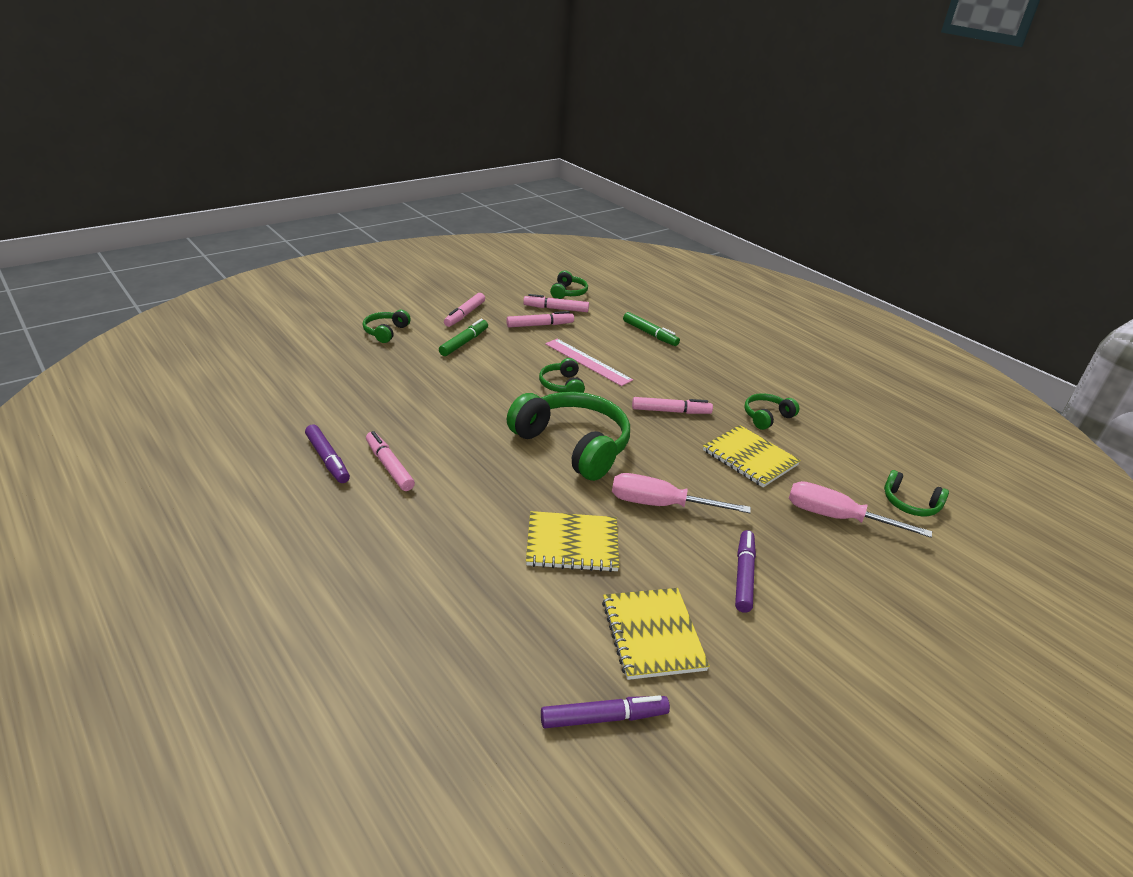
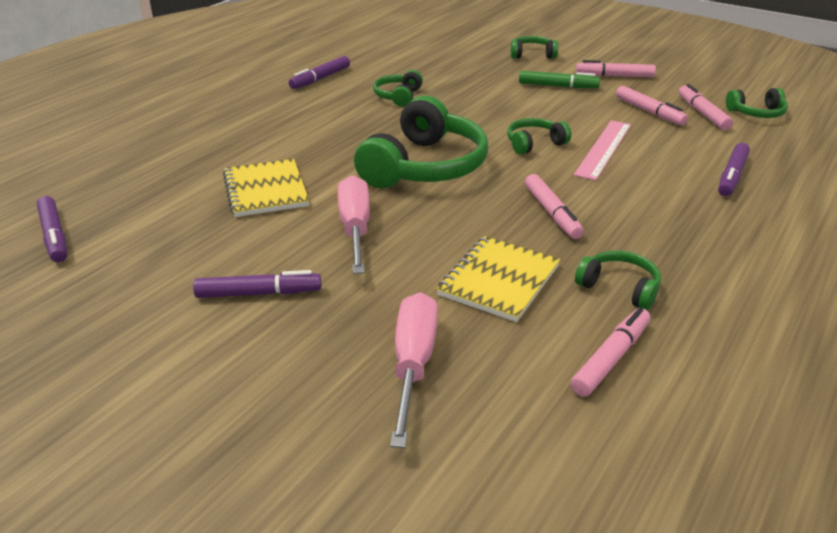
camera: 75 degrees right, 0 degrees up
(389, 466) = (327, 99): pink marker -> pink marker (611, 358)
(650, 334) = (732, 176): green marker -> purple marker
(652, 634) = (154, 247): yellow notebook -> none
(910, 504) = (502, 448): green headphones -> green headphones (398, 96)

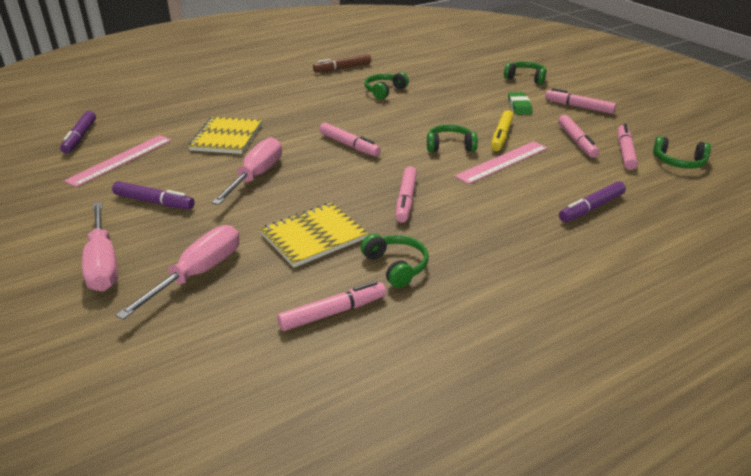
camera: 25 degrees right, 0 degrees up
(150, 252) = (121, 160): none -> pink ruler
(278, 391) = (103, 264): none -> pink screwdriver
(320, 78) = (342, 68): purple marker -> brown marker
(425, 167) = (349, 145): green headphones -> pink marker
(558, 86) = (519, 106): green marker -> green eraser
(573, 121) = (501, 136): none -> yellow marker

